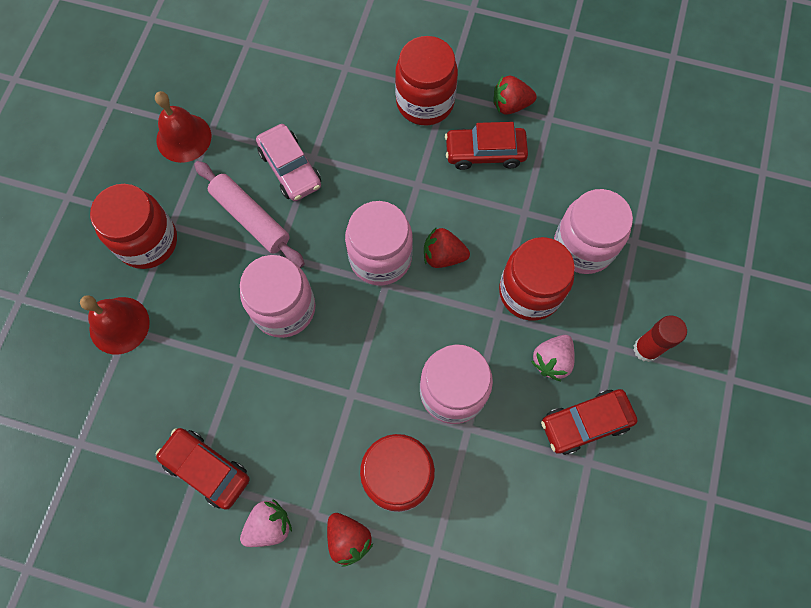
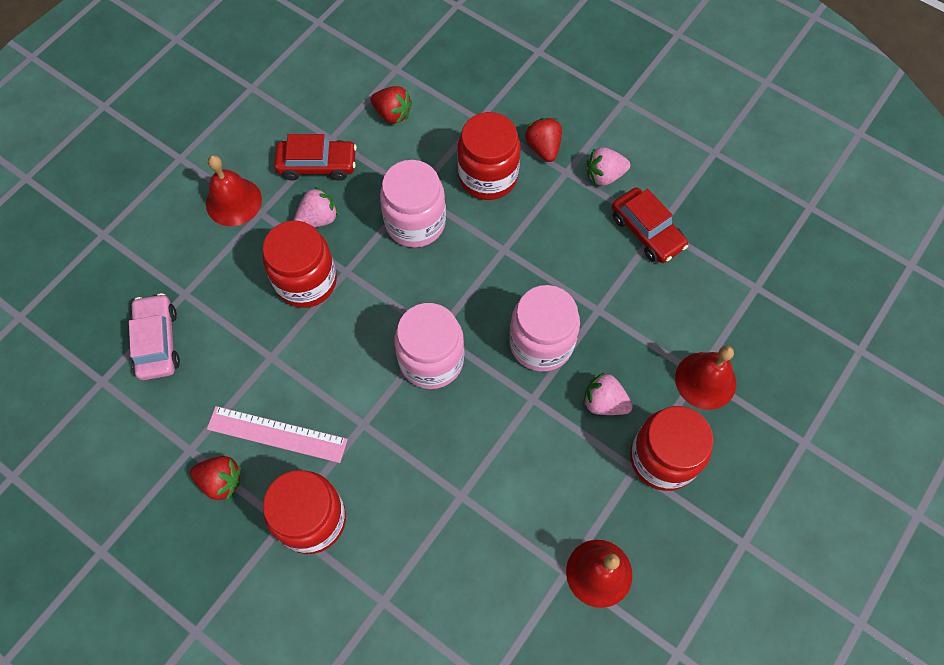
camera: 160 degrees left, 5 degrees down
(211, 273) = (604, 402): none -> pink strawberry
(251, 218) = (548, 446): pink rolling pin -> none
(290, 168) = (489, 490): pink car -> pink car (157, 342)
(443, 256) = (370, 341): red strawberry -> red strawberry (392, 114)
(485, 152) = (277, 434): red car -> pink ruler
(583, 246) = (234, 305): pink jar -> none
(646, 349) = (233, 201): red glue stick -> red bell

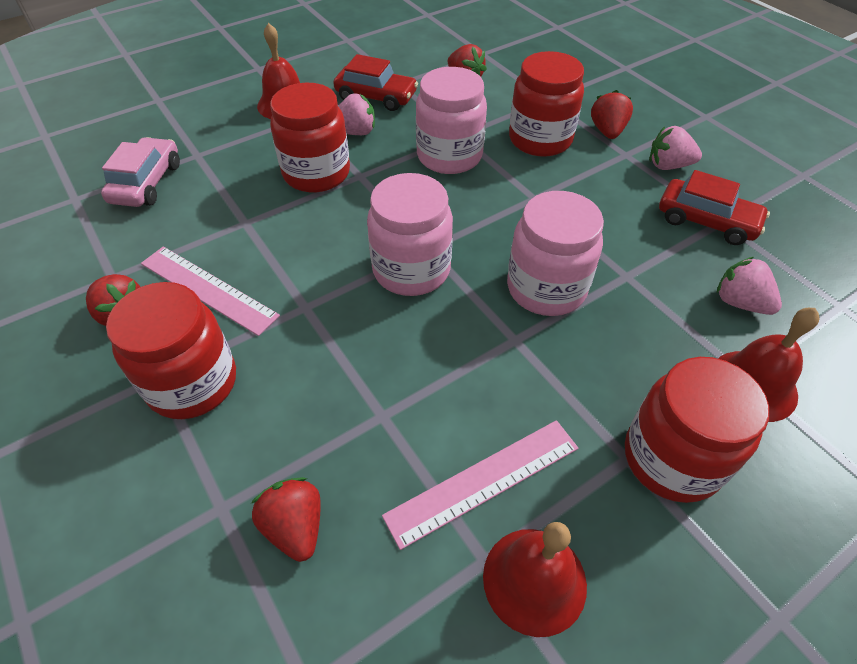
camera: 20 degrees right, 15 degrees down
(438, 595) = (295, 526): none -> red strawberry
(547, 519) = (483, 481): none -> pink ruler
(604, 402) = (606, 369): pink strawberry -> pink strawberry (740, 302)
(647, 231) = (706, 221): red car -> red car turned 45 degrees counterclockwise

